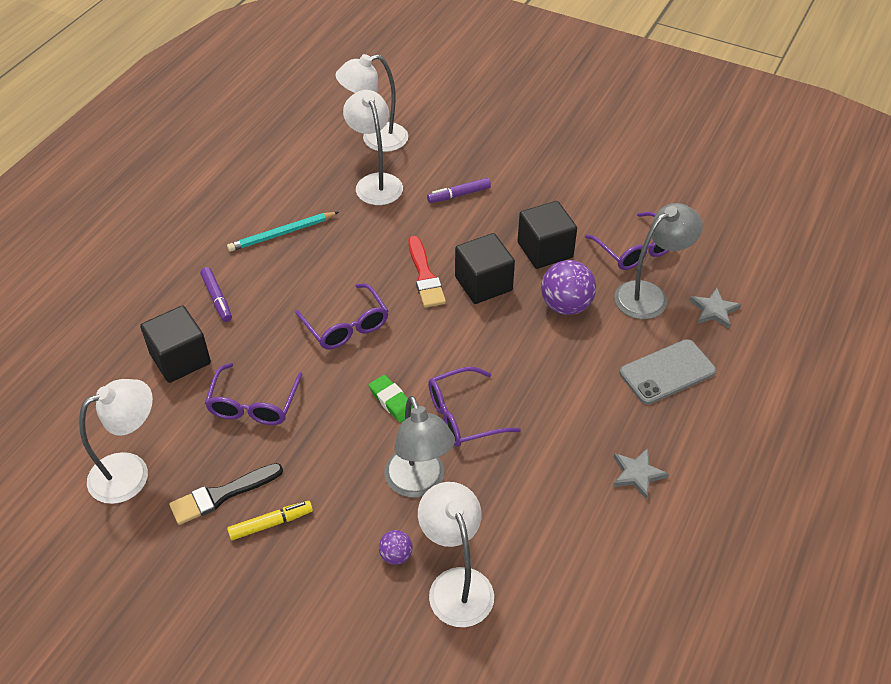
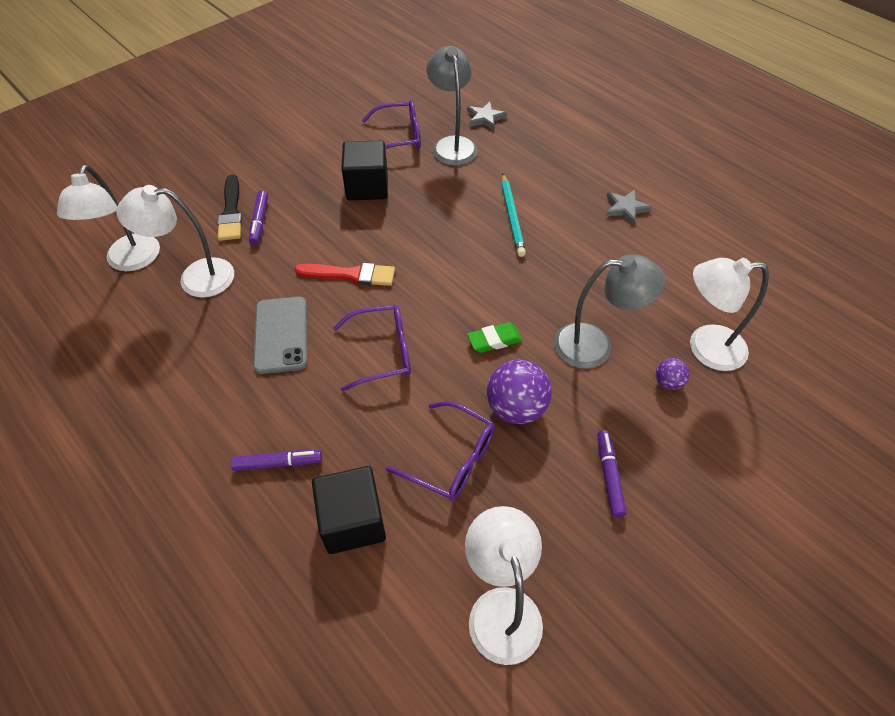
camera: 70 degrees left, 5 degrees up
(222, 494) = (561, 514): black brush -> black brush (231, 211)
(270, 523) = (609, 476): yellow marker -> purple marker
(282, 234) = (216, 377): turquoise pencil -> turquoise pencil (512, 216)
(463, 416) = (531, 294): purple glasses -> none
(483, 283) = (384, 237): black cube -> none
(566, 305) = (438, 194): purple ball -> purple ball (516, 408)
(667, 372) = (534, 161): grey phone -> grey phone (281, 335)

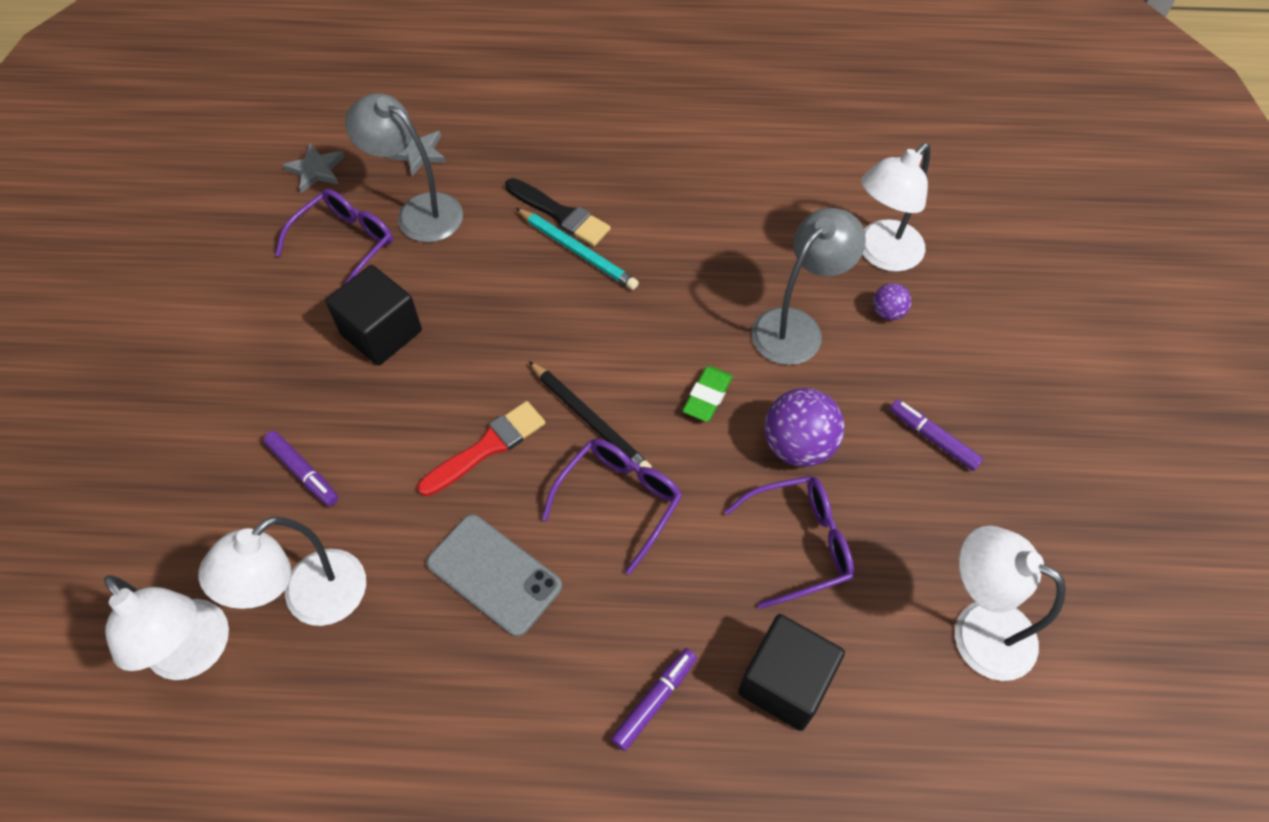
camera: 45 degrees left, 5 degrees up
(231, 211) = (250, 488): black brush -> black brush (559, 214)
(416, 301) = (590, 419): none -> black pencil
(626, 208) = (674, 161): grey star -> grey star (316, 170)

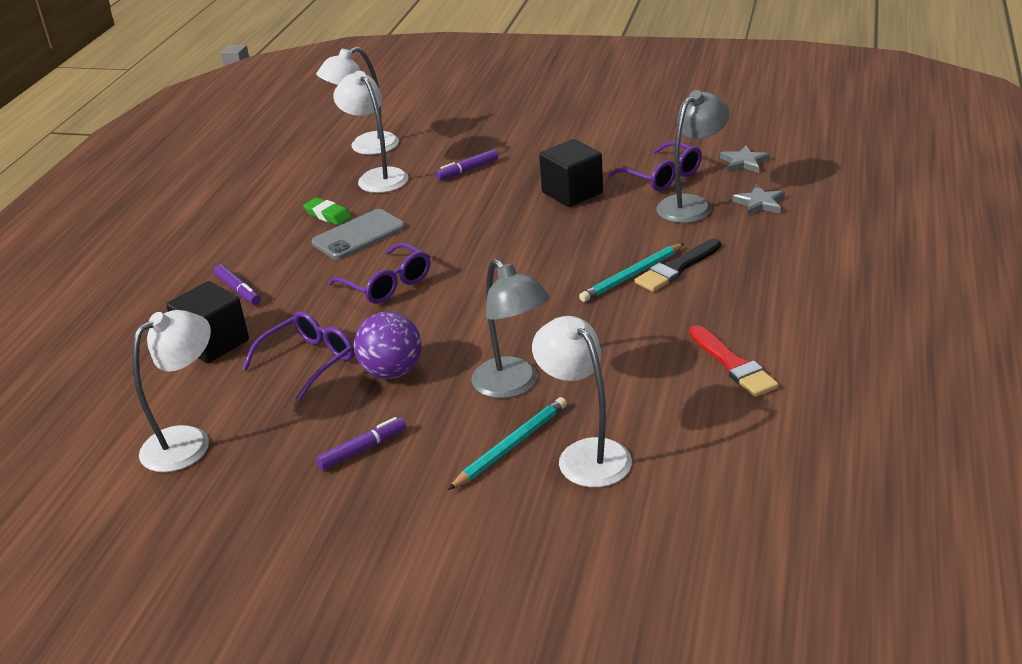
camera: 105 degrees right, 25 degrees down
(486, 448) = (456, 233): red brush -> red brush (732, 364)
(590, 419) = (461, 275): black pencil -> none
(707, 396) = (459, 330): green eraser -> green eraser (328, 215)
(799, 544) = (308, 361): purple glasses -> purple glasses turned 135 degrees counterclockwise
(887, 312) = (510, 446): purple ball -> turquoise pencil

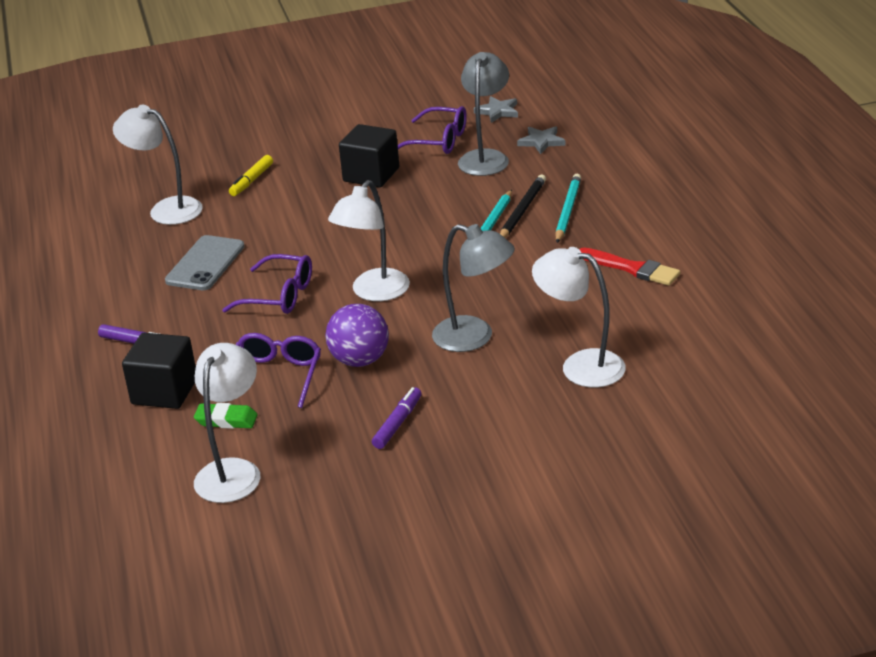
camera: 30 degrees left, 0 degrees up
(328, 215) = (153, 255): green eraser -> green eraser (226, 420)
(365, 147) = (122, 186): white lamp -> white lamp (374, 292)
(468, 170) = (252, 180): purple marker -> yellow marker
(510, 446) = (517, 379): turquoise pencil -> turquoise pencil (567, 211)
(677, 268) = (521, 211): black brush -> black pencil

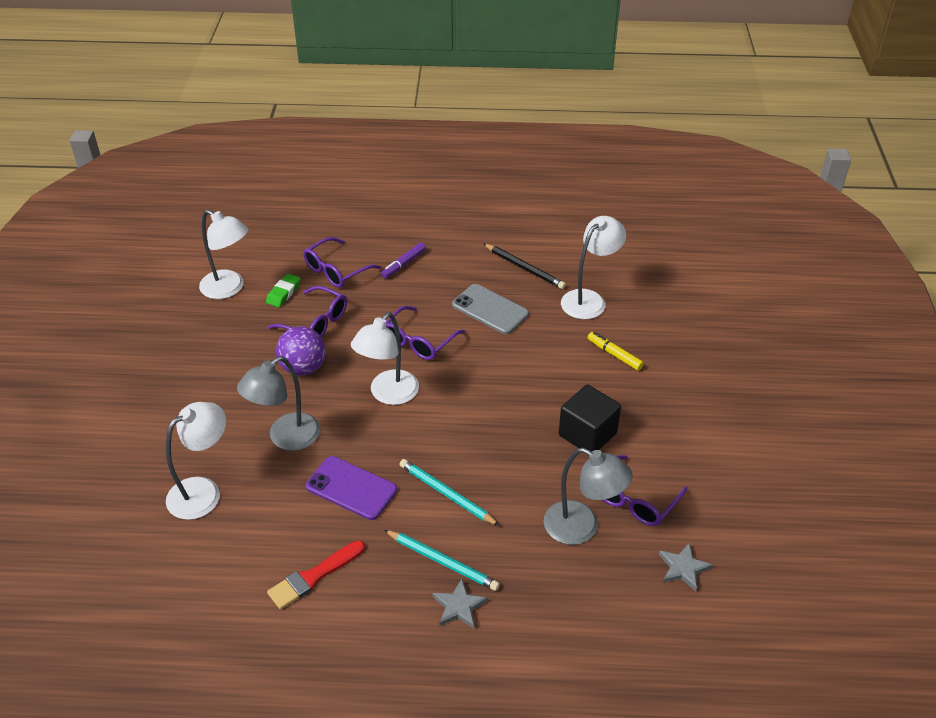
camera: 105 degrees right, 10 degrees up
(164, 391) = (336, 270): black cube -> purple glasses
(374, 292) = (388, 394): white lamp -> white lamp turned 105 degrees counterclockwise
(397, 424) = (215, 371): purple marker -> none
(516, 278) = (351, 488): none -> purple phone
(521, 211) = (462, 526): black pencil -> black pencil (524, 268)
(541, 142) = (595, 586): grey star -> grey star (459, 606)

